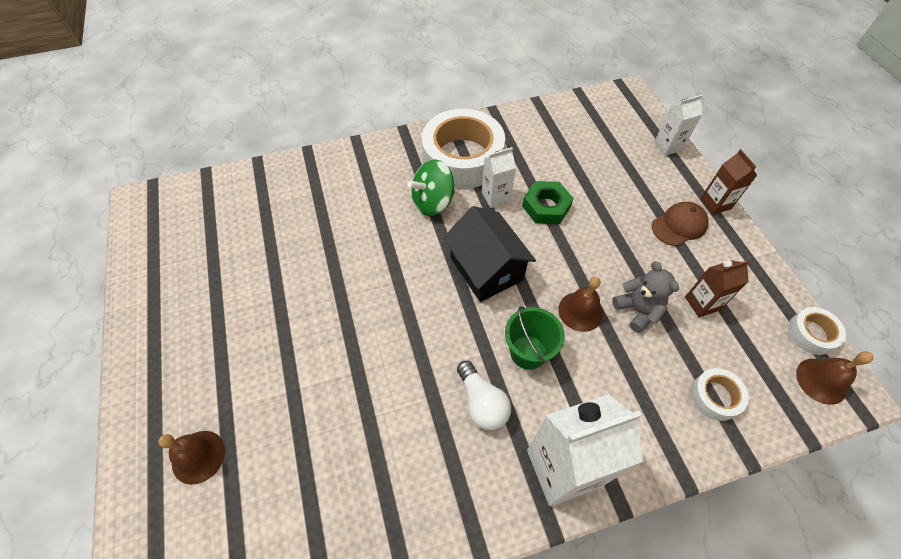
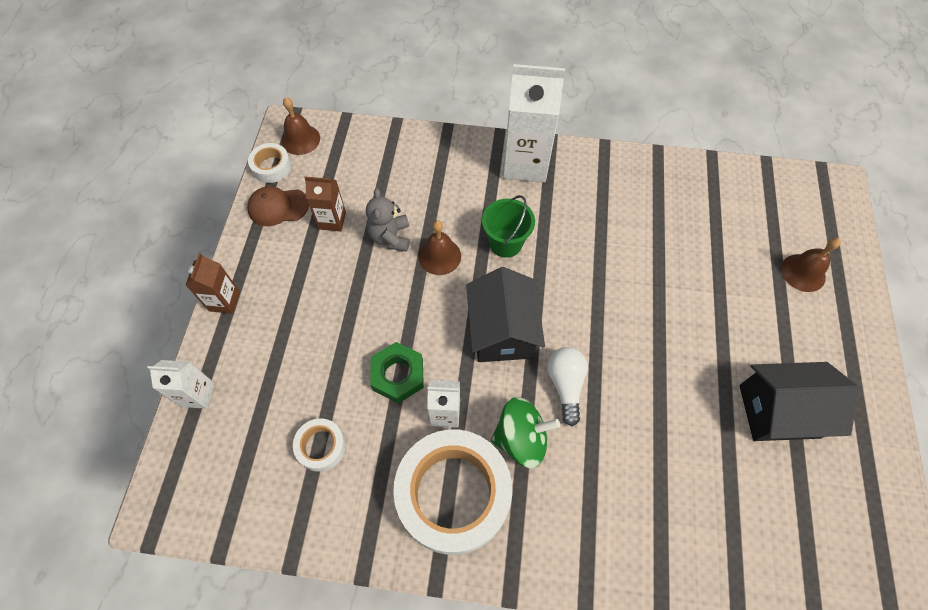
camera: 155 degrees left, 5 degrees up
(229, 297) = (779, 411): none -> black house
(482, 402) = (563, 223): white light bulb -> white light bulb (565, 385)
(679, 225) = (282, 294): brown cap -> brown cap (278, 207)
(715, 396) = (385, 160): white tape -> white tape (321, 446)

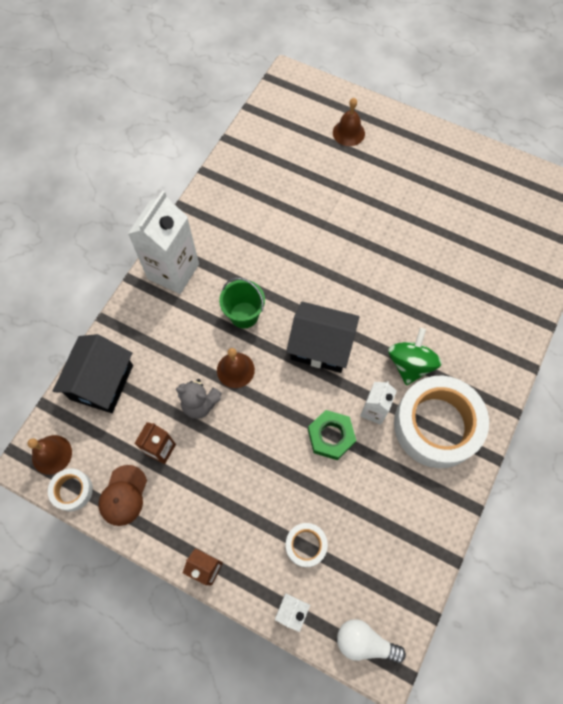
camera: 70 degrees left, 5 degrees up
(321, 446) = (371, 513): white tape -> white tape (306, 545)
(565, 385) = (380, 319): white light bulb -> white light bulb (364, 642)
(779, 411) = (441, 197): black house -> black house (102, 382)

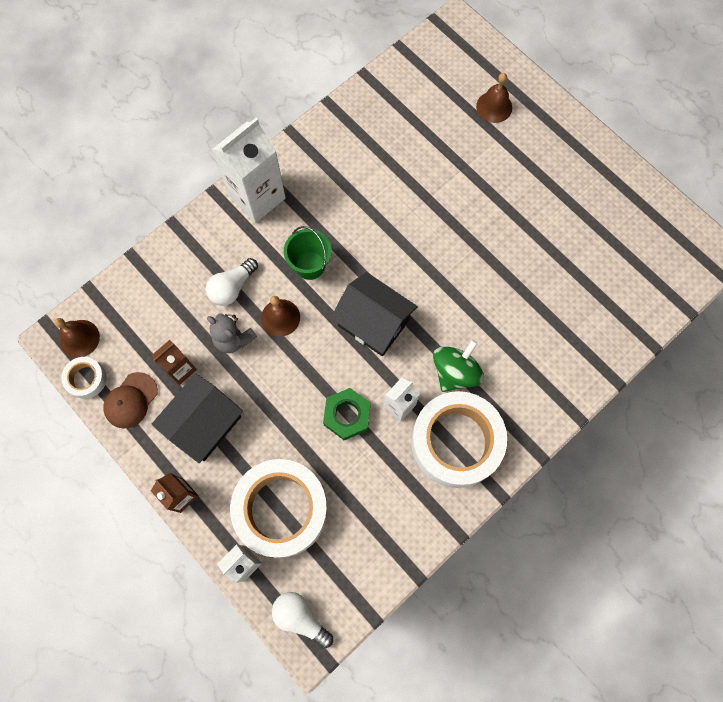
camera: 20 degrees right, 5 degrees up
(102, 382) = (149, 285): black house -> black house (204, 424)
(181, 358) = (232, 287): none -> white light bulb
(306, 545) = (281, 509): white tape -> white tape, size x2.22

